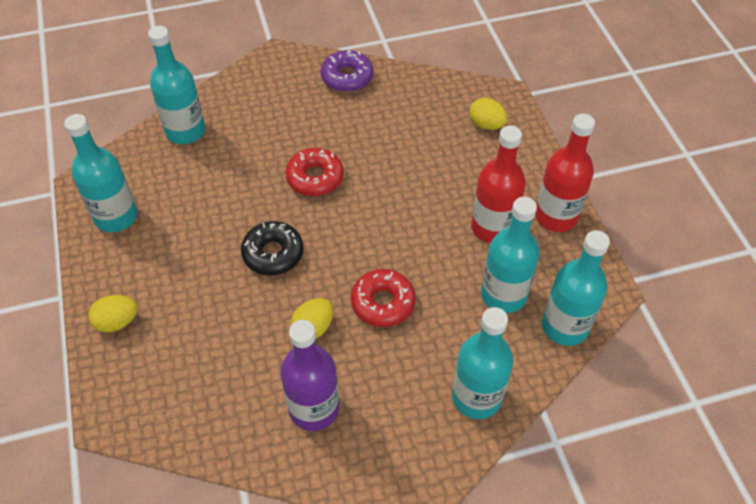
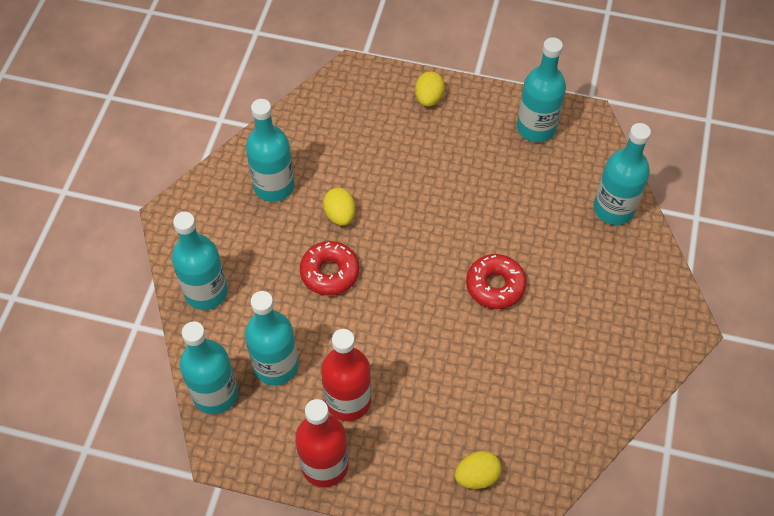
camera: 120 degrees right, 5 degrees up
(273, 253) = (429, 218): black donut -> none
(314, 408) = (274, 186): purple bottle -> turquoise bottle
(347, 77) = (620, 378): purple donut -> none

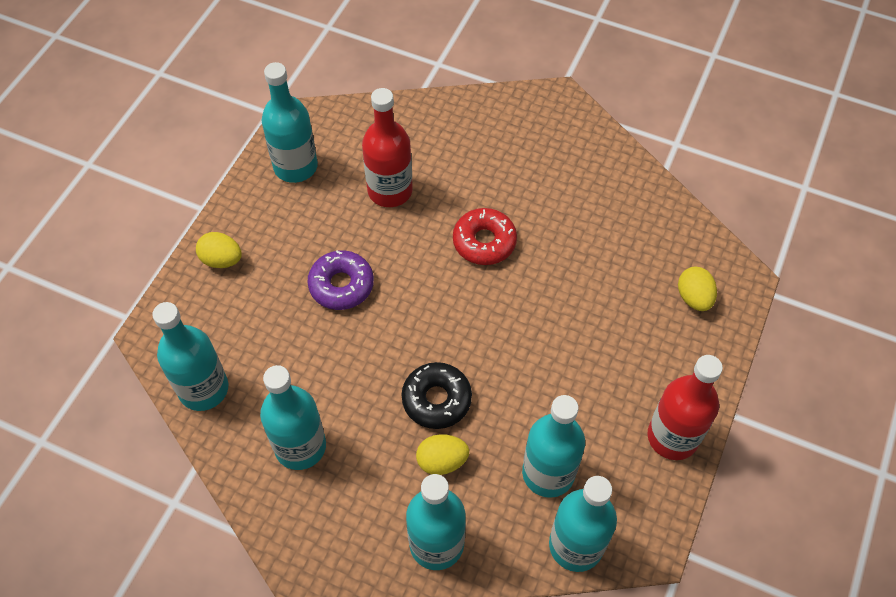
camera: 80 degrees left, 0 degrees up
(329, 272) = (436, 399): red donut -> black donut
(340, 215) = (361, 378): yellow egg -> yellow egg (442, 461)
(348, 400) = (600, 403): red bottle -> red bottle (390, 191)
(424, 185) = (341, 285): none -> purple donut
(613, 209) = (415, 123): turquoise bottle -> turquoise bottle (203, 389)

